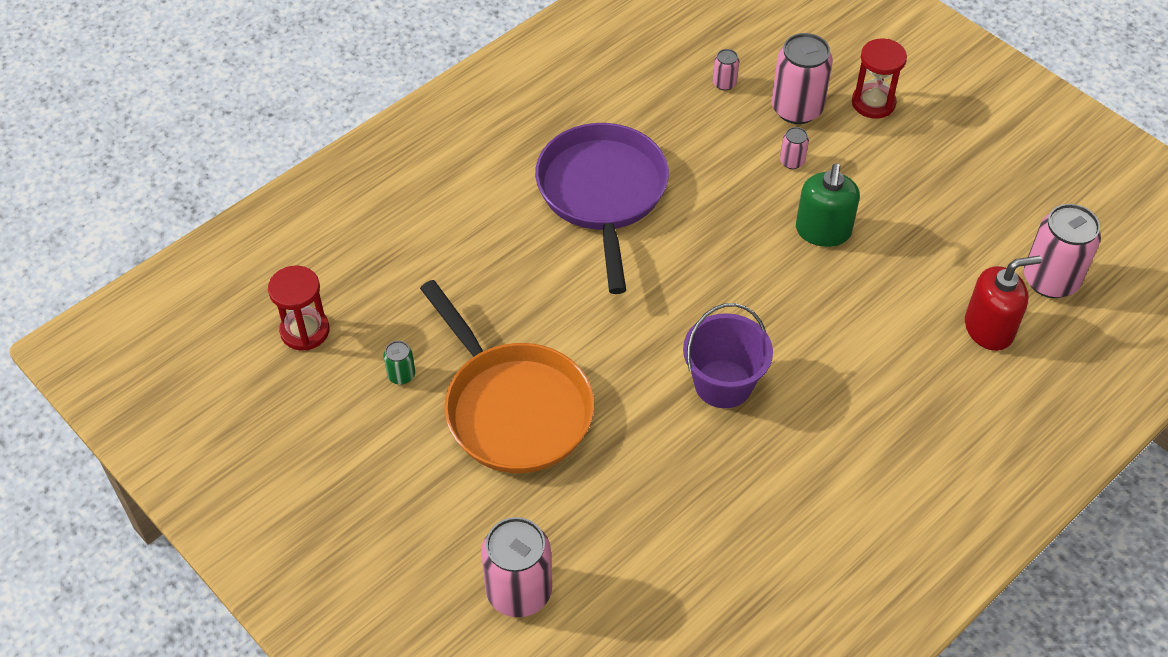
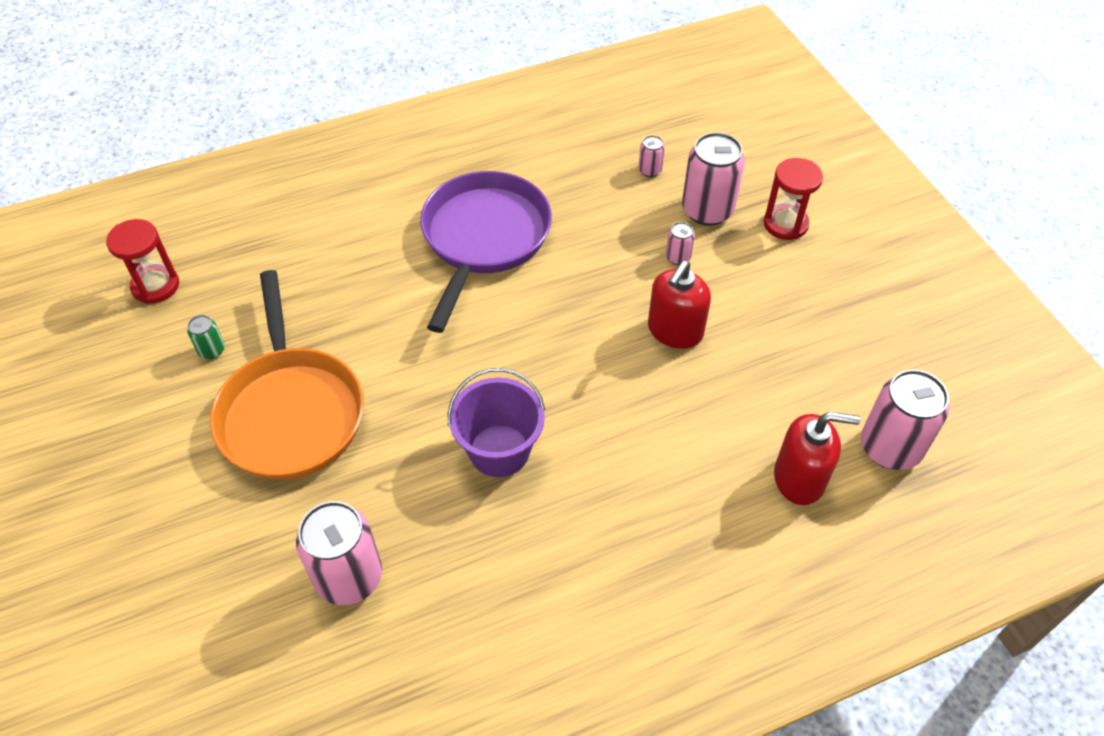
camera: 20 degrees right, 0 degrees up
(519, 591) = (191, 594): pink can -> pink can (349, 577)
(823, 231) = (675, 331): green soap dispenser -> red soap dispenser

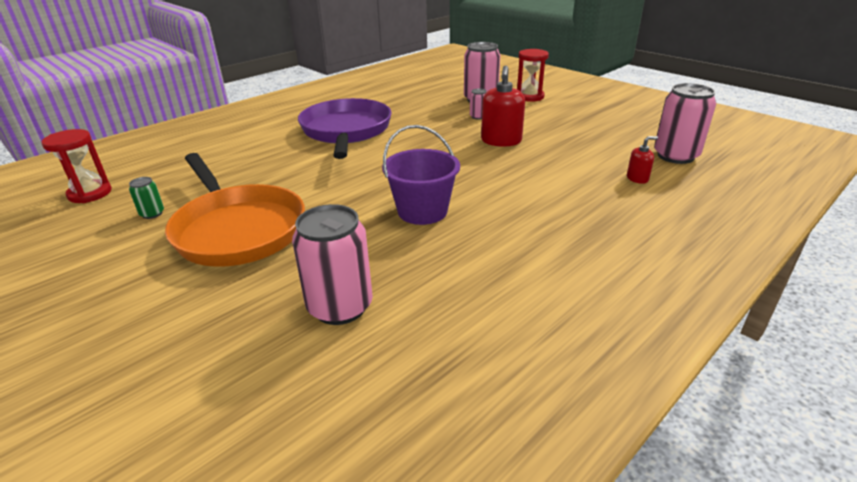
camera: 20 degrees left, 20 degrees down
(650, 170) = (434, 93): pink can -> none
(799, 478) = (637, 178): red soap dispenser -> red soap dispenser, size x0.52

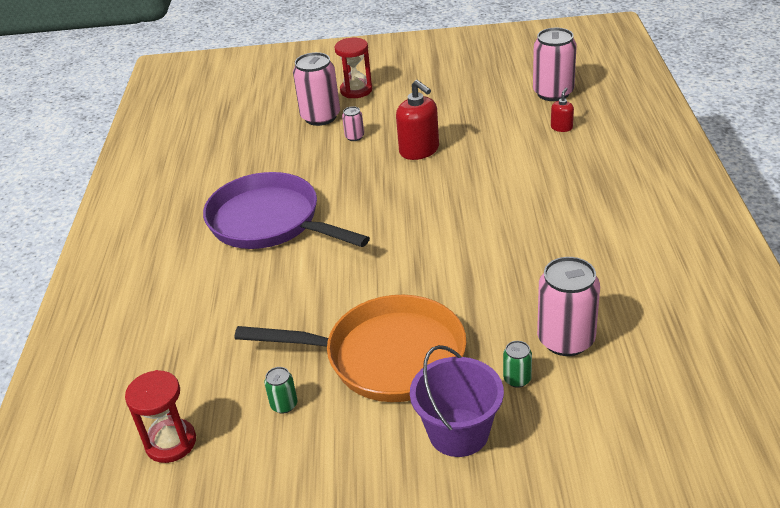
camera: 45 degrees left, 5 degrees up
(259, 302) = (517, 379): none -> green can
(422, 211) = (483, 245): purple bucket -> purple bucket (458, 432)

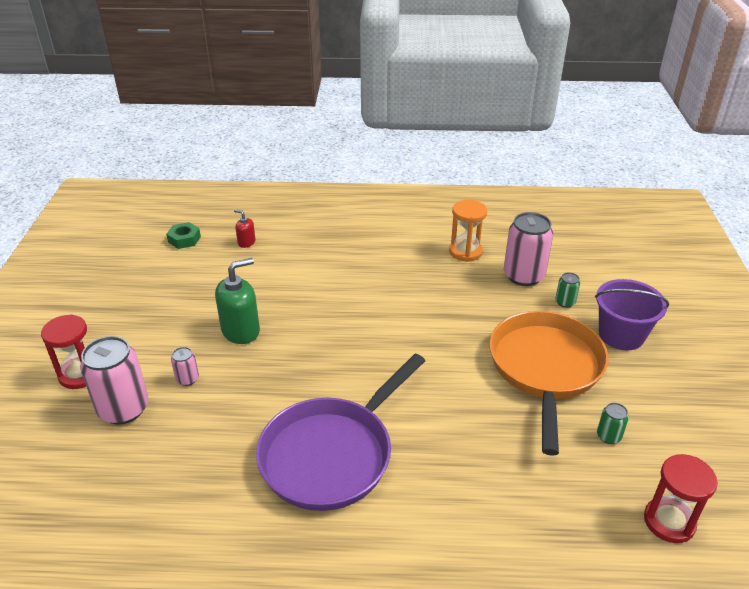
camera: 90 degrees left, 0 degrees up
(419, 150) = (241, 331): red soap dispenser -> green soap dispenser
(553, 93) = (184, 239): pink can -> green nut
(603, 285) = (465, 252): none -> orange hourglass

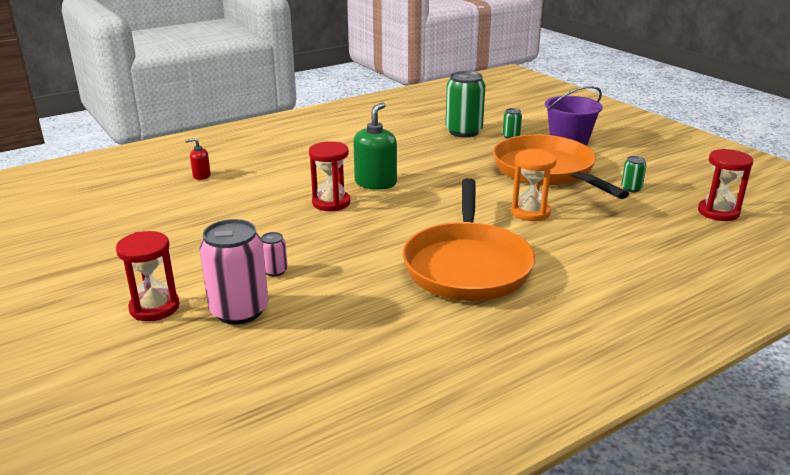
camera: 35 degrees left, 10 degrees down
(184, 239) = (131, 191): green nut -> none
(241, 331) = (280, 227): green soap dispenser -> green soap dispenser (375, 183)
(307, 320) = (331, 203): none -> red hourglass
(332, 454) = (467, 265): purple pan -> orange pan
(465, 252) = (403, 131): orange hourglass -> orange hourglass (530, 212)
(523, 276) = (463, 132): pink can -> green can

